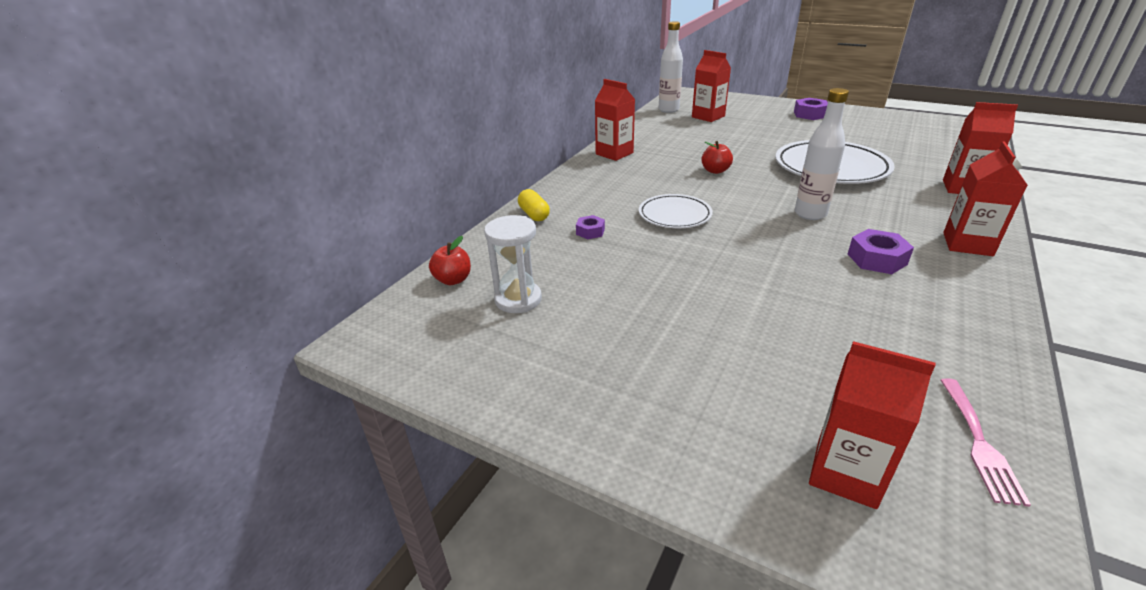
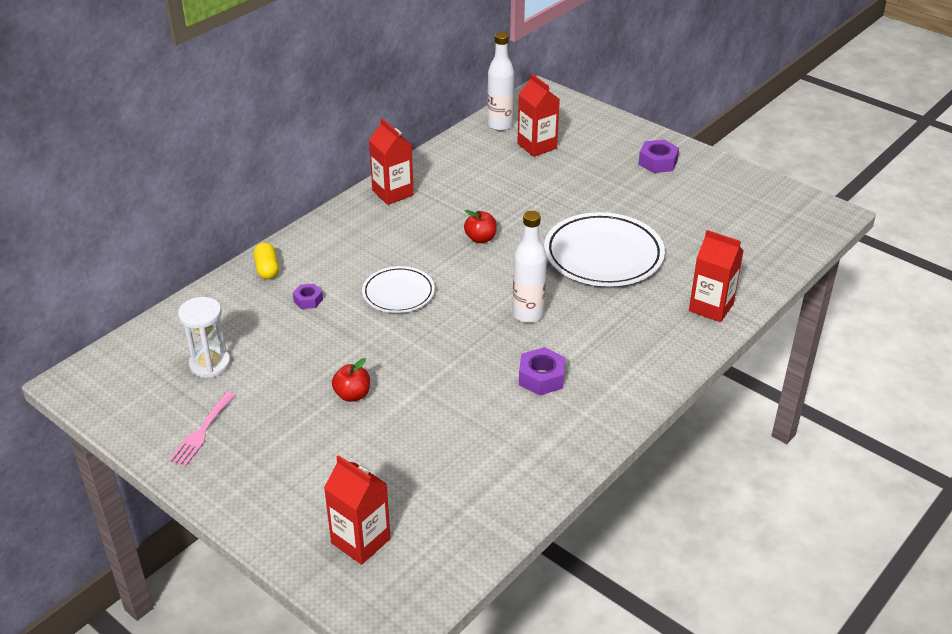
camera: 10 degrees right, 5 degrees up
(453, 280) = (164, 334): red apple -> red apple (352, 395)
(967, 244) = (639, 376): red carton -> none
(979, 443) = (467, 540): pink fork -> pink fork (202, 432)

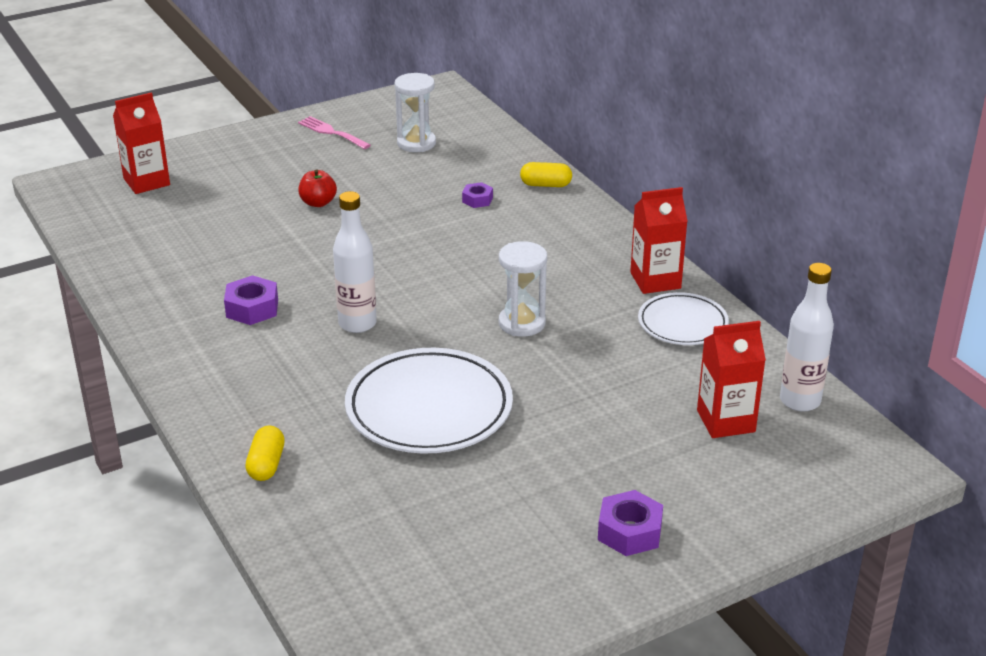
camera: 110 degrees right, 5 degrees down
(398, 293) = (453, 251): white plate -> white plate (682, 324)
(480, 238) = (522, 323): red apple -> white hourglass
(711, 307) = (266, 464): red carton -> yellow capsule

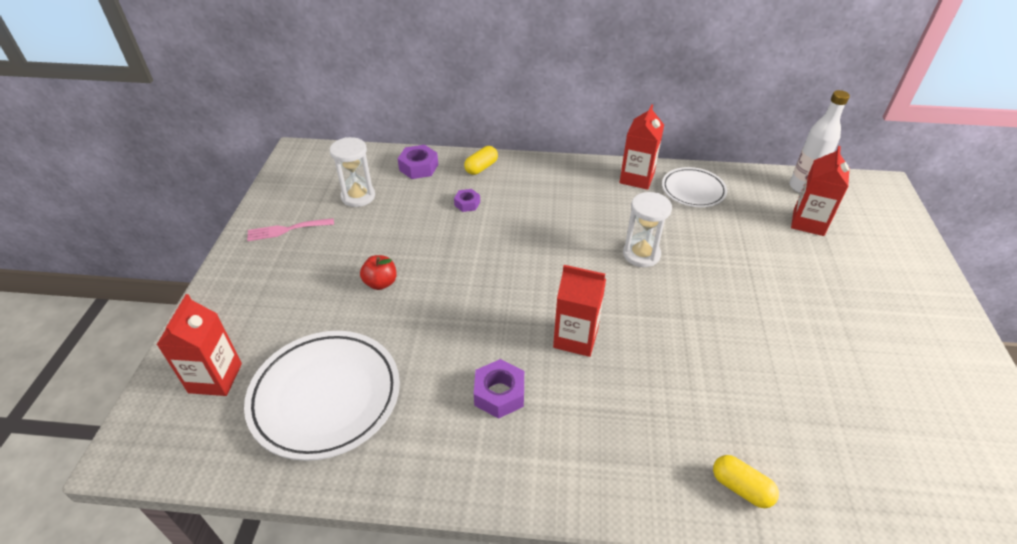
camera: 55 degrees left, 10 degrees up
(357, 324) = (575, 338): white bottle -> red carton
(429, 408) = (717, 349): white plate -> white plate (325, 397)
(629, 532) = (910, 316): purple nut -> purple nut (418, 167)

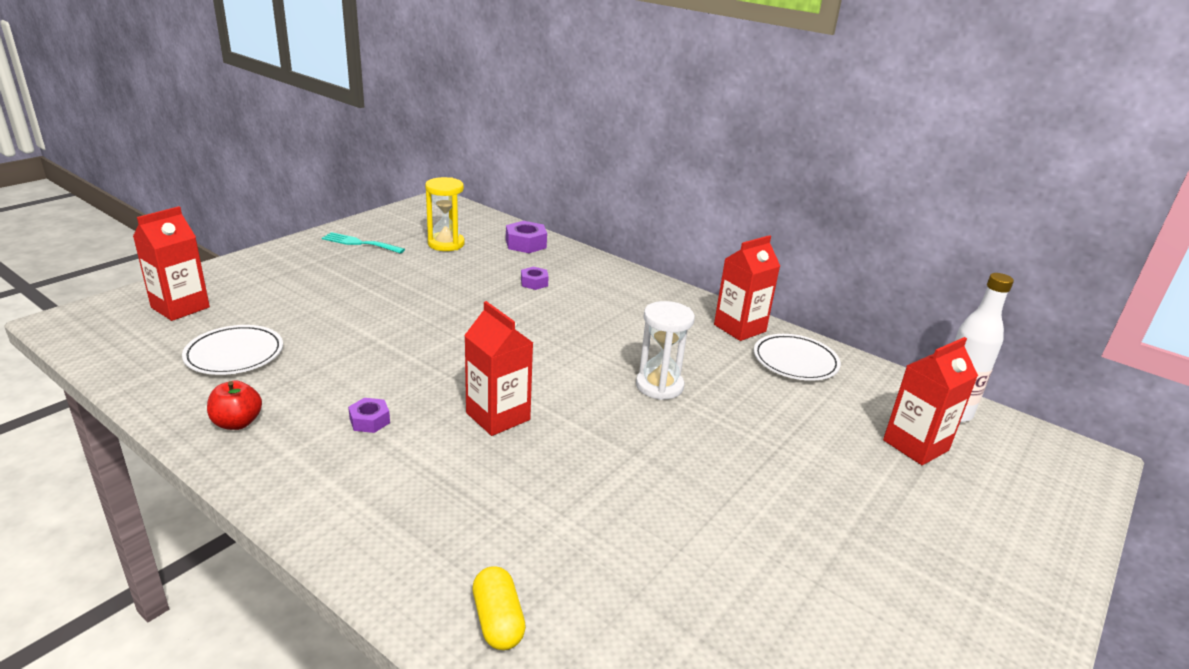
camera: 30 degrees right, 15 degrees down
(286, 230) = (360, 243): pink fork -> turquoise fork
(325, 397) = (234, 354): white plate -> white plate, size x0.58
(358, 196) = (446, 244): white hourglass -> yellow hourglass
(380, 283) = (382, 304): red apple -> red apple (237, 423)
(481, 167) = (584, 264): yellow capsule -> none
(499, 394) = (369, 421): purple nut -> purple nut, size x0.62

